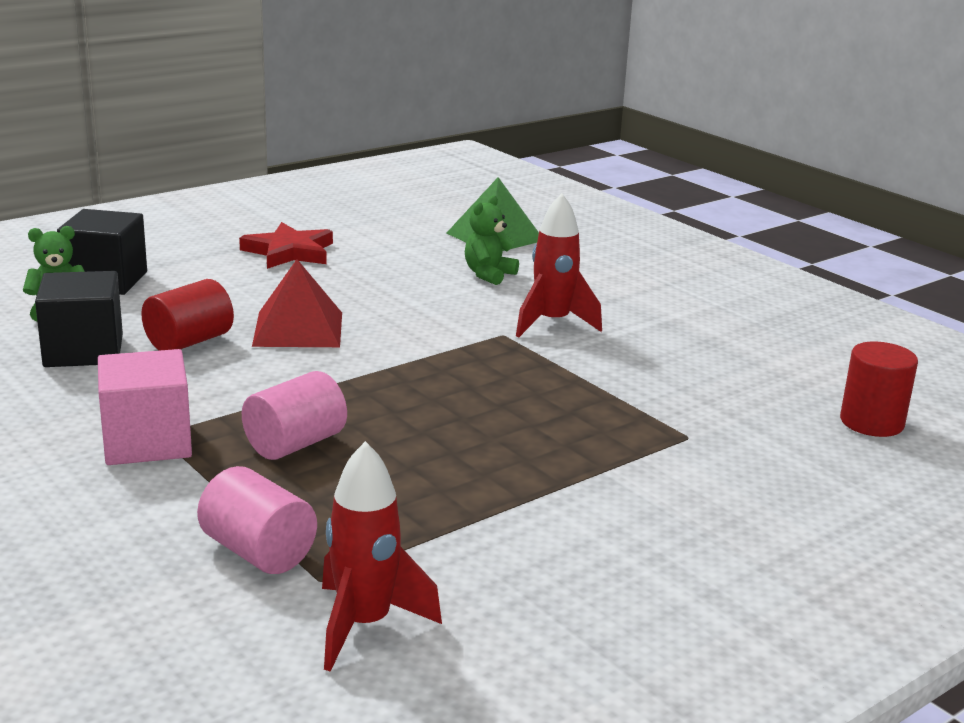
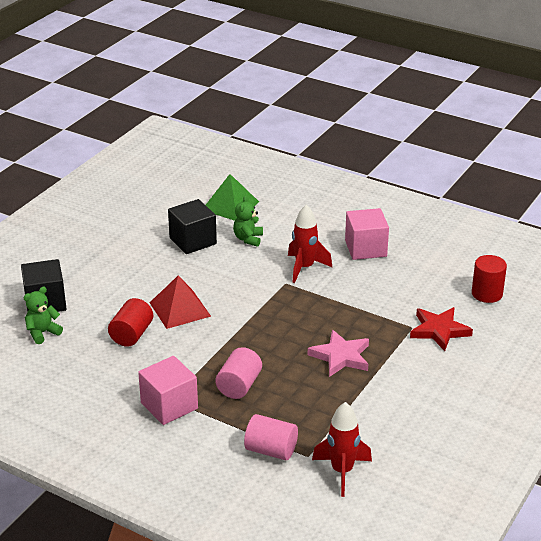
camera: 20 degrees left, 10 degrees up
(83, 351) = (83, 357): black cube -> black cube (193, 241)
(289, 252) = (127, 250): red star -> red star (439, 330)
(518, 447) = (341, 356): none -> pink star
(679, 321) = (365, 248): none -> pink cube

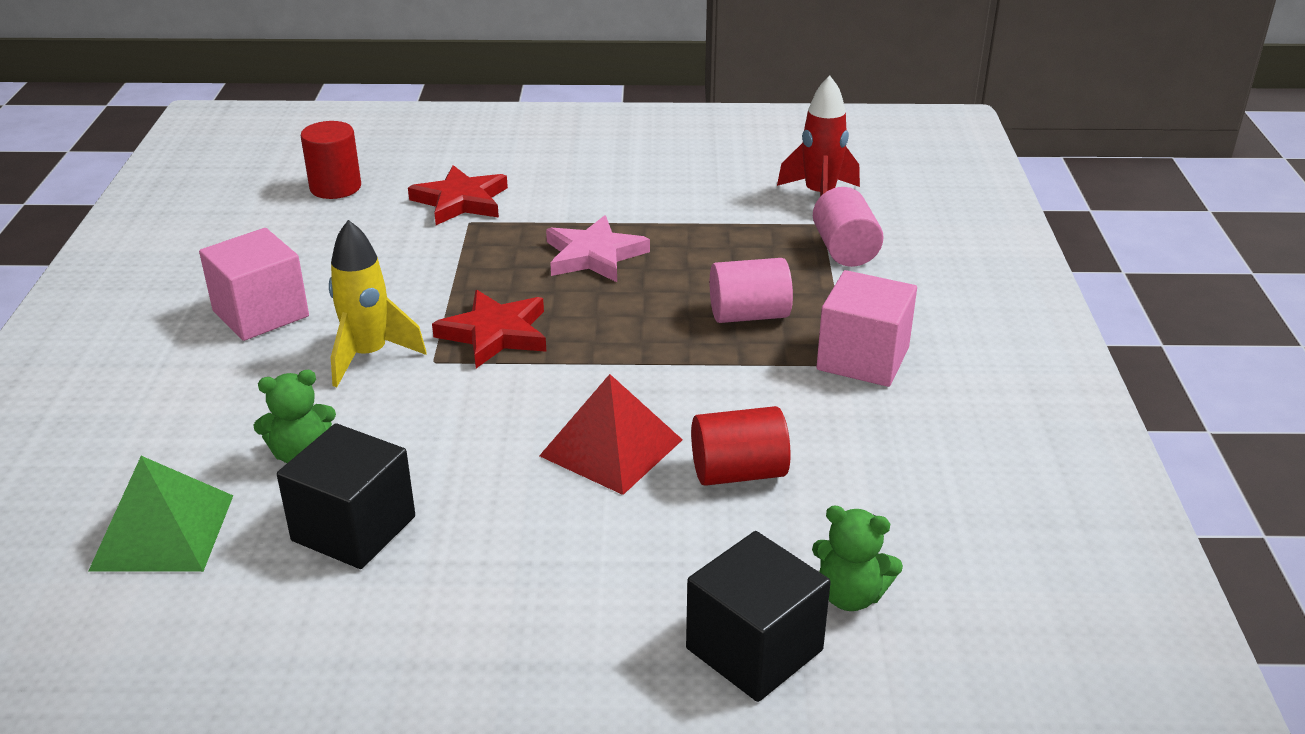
camera: 120 degrees left, 0 degrees up
(292, 305) = (495, 334): none -> red star
(304, 268) = (369, 356): red rocket -> yellow rocket

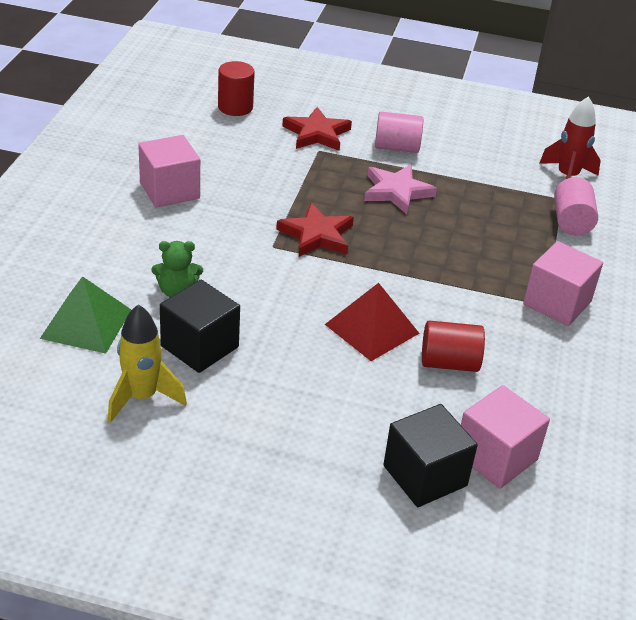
camera: 10 degrees right, 5 degrees up
(369, 356) = (232, 234): yellow rocket -> yellow rocket (142, 397)
(749, 315) = (489, 256): pink cylinder -> pink cylinder (396, 147)
(850, 595) = (495, 457): green teddy bear -> pink cube

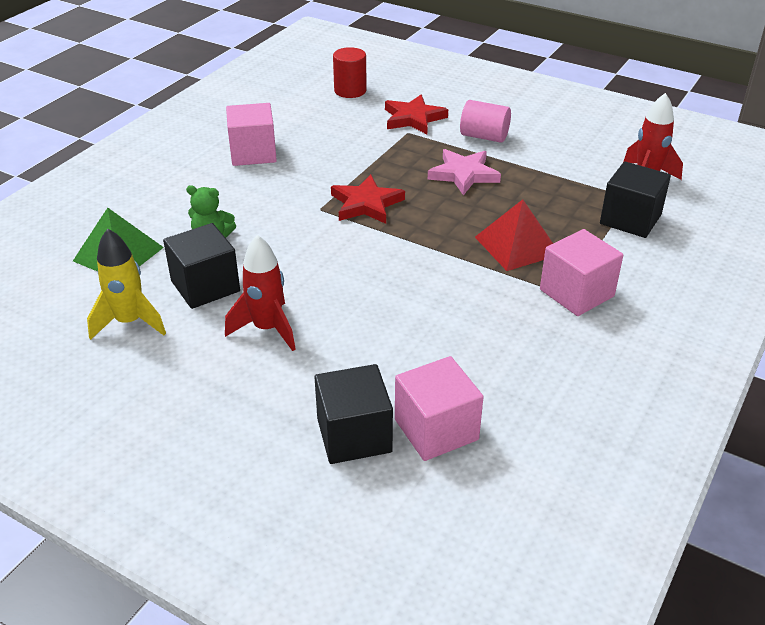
camera: 20 degrees right, 0 degrees up
(287, 383) = (267, 329): none -> red rocket
(372, 328) = (374, 292): red pyramid -> red pyramid (517, 245)
(449, 363) = (434, 333): red cylinder -> none
(571, 221) = (630, 219): pink cylinder -> black cube

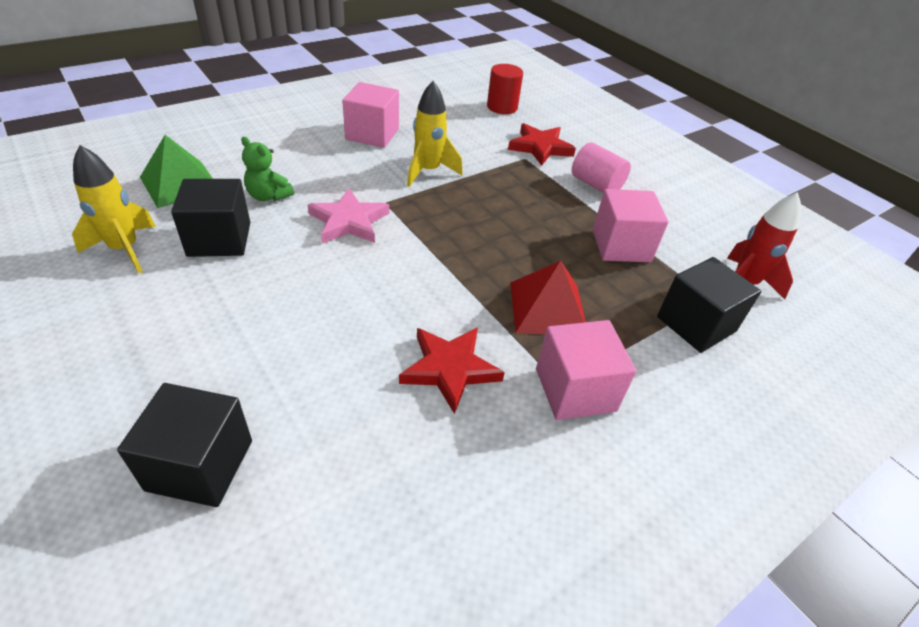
camera: 20 degrees right, 5 degrees up
(267, 329) = (231, 303): red rocket -> none
(334, 170) = (428, 171): none -> yellow rocket
(366, 204) = (431, 212): red star -> red star (450, 369)
(436, 429) = (289, 499): pink cube -> pink cube (621, 245)
(463, 174) = (548, 215): pink star -> pink star (349, 221)

